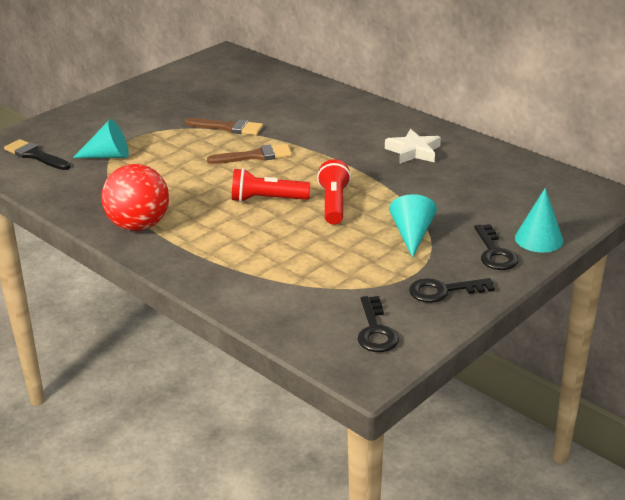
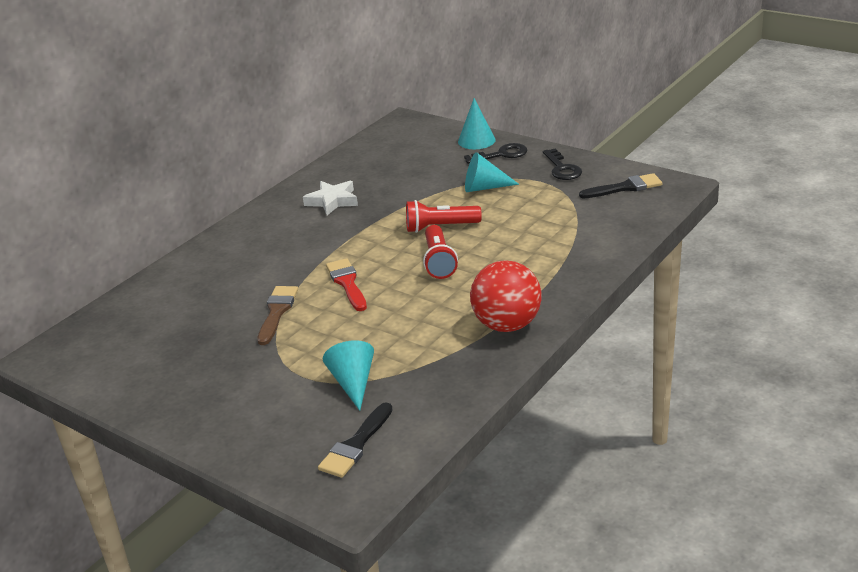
camera: 95 degrees left, 0 degrees up
(255, 156) = (347, 283): brown brush -> red brush
(375, 330) = (625, 187): black key -> black brush

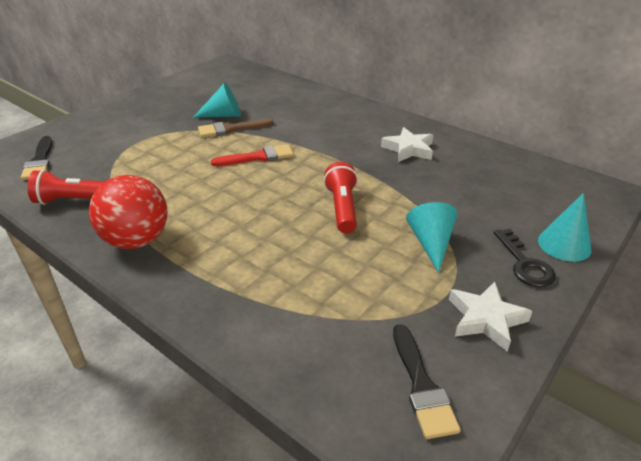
camera: 90 degrees right, 5 degrees up
(277, 312) = (231, 129): brown brush -> brown brush turned 150 degrees clockwise
(353, 383) = (113, 160): turquoise cone -> turquoise cone (223, 115)
(356, 445) = (39, 161): black brush -> black brush turned 135 degrees counterclockwise
(439, 262) = (273, 205): red flashlight -> red flashlight (74, 200)
(562, 168) = (486, 319): black key -> white star

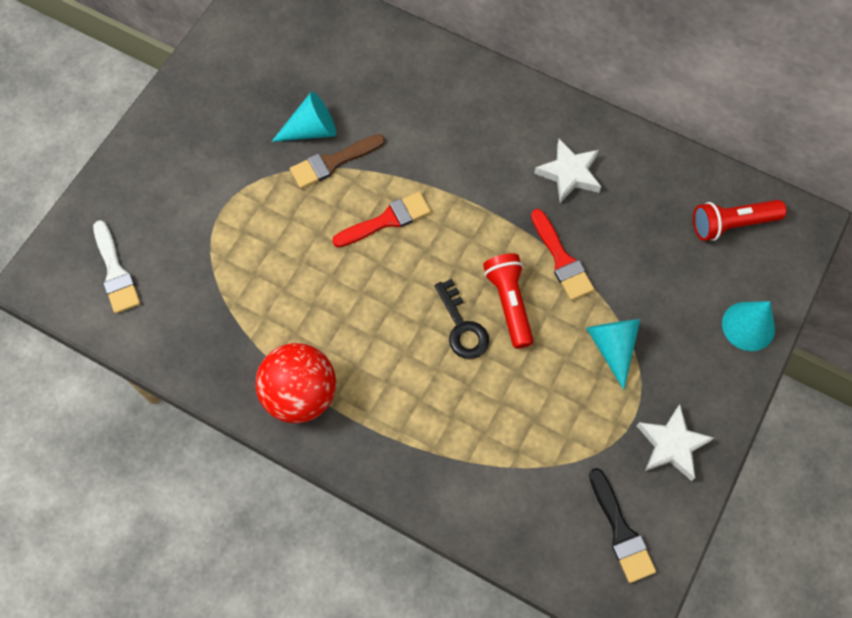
camera: 10 degrees left, 30 degrees up
(39, 161) = (115, 272): black brush -> white brush
(74, 200) = (198, 340): red flashlight -> red flashlight (731, 224)
(393, 189) = (561, 259): none -> red brush
(524, 264) = (708, 362): black key -> black key (462, 327)

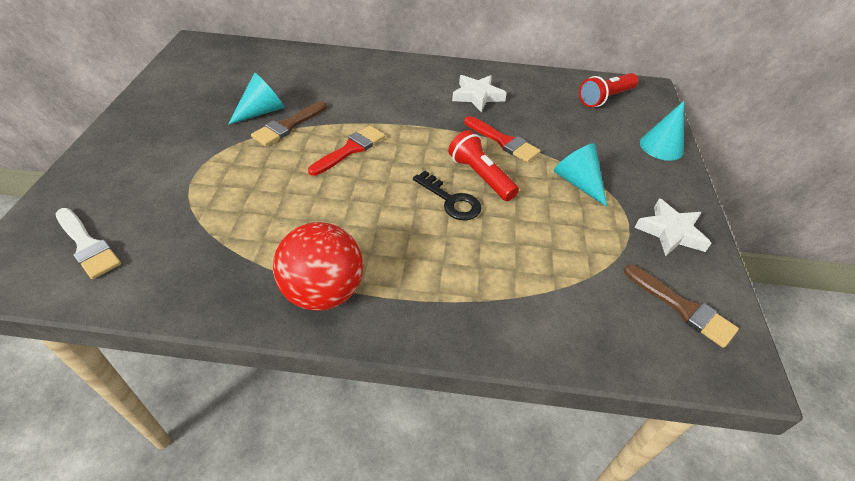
camera: 25 degrees left, 20 degrees down
(621, 531) = (682, 308): black brush -> brown brush

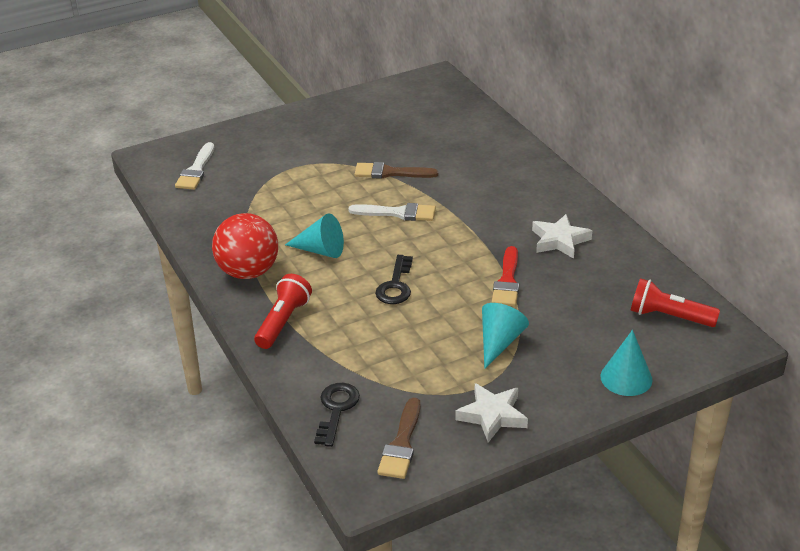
camera: 60 degrees right, 10 degrees down
(262, 111) = (392, 153): turquoise cone -> turquoise cone (321, 250)
(350, 149) = (398, 213): red brush -> white brush
(480, 176) = (443, 287): red flashlight -> red flashlight (283, 321)
(607, 331) = (336, 409): none -> black key

